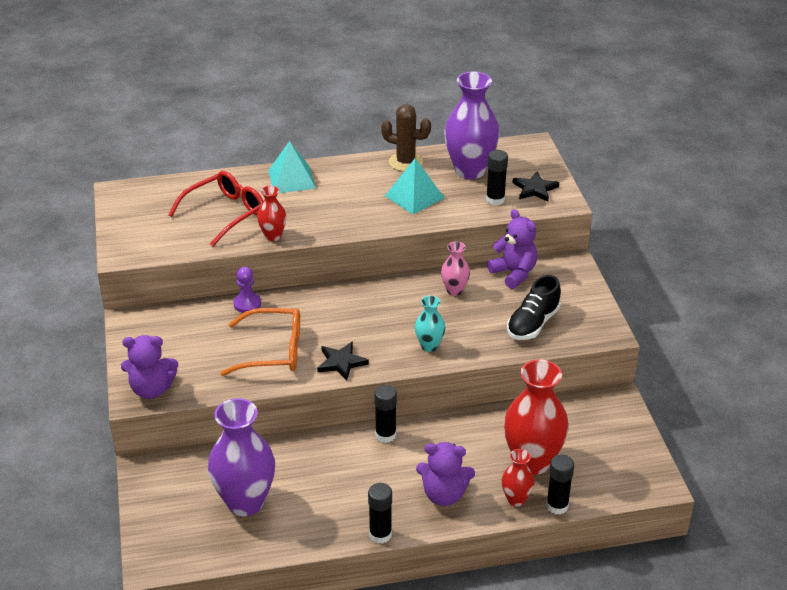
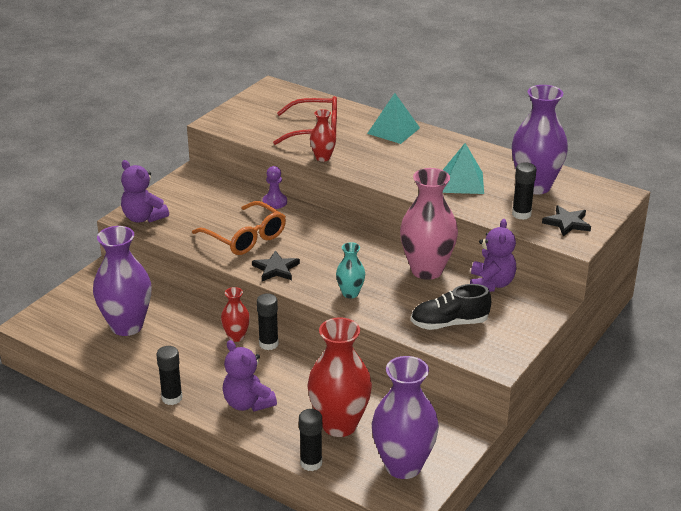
camera: 45 degrees right, 5 degrees down
(405, 162) = (494, 158): brown cactus -> none
(454, 290) = (427, 270): pink vase -> pink vase, size x2.00
(516, 499) = (290, 439): red vase -> red vase (236, 336)
(616, 460) = (403, 466): none -> purple vase

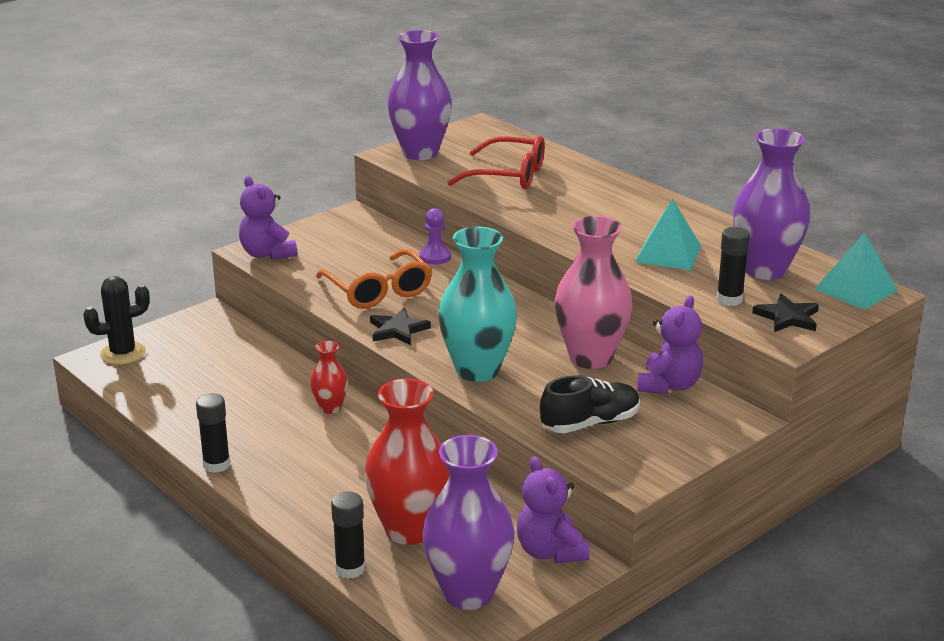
camera: 15 degrees right, 5 degrees down
(51, 316) = (123, 353): none -> black cactus
(127, 326) = (205, 377): purple vase -> purple vase (420, 153)
(247, 403) = (306, 486): purple teddy bear -> purple teddy bear (550, 551)
(268, 344) = (366, 422): black glue stick -> none
(323, 158) = (501, 206): red vase -> none
(350, 293) = (477, 370): turquoise vase -> turquoise vase, size x2.00
(393, 130) = (608, 187): turquoise pyramid -> turquoise pyramid (856, 289)
(449, 323) = (590, 423): black shoe -> black shoe turned 150 degrees clockwise

